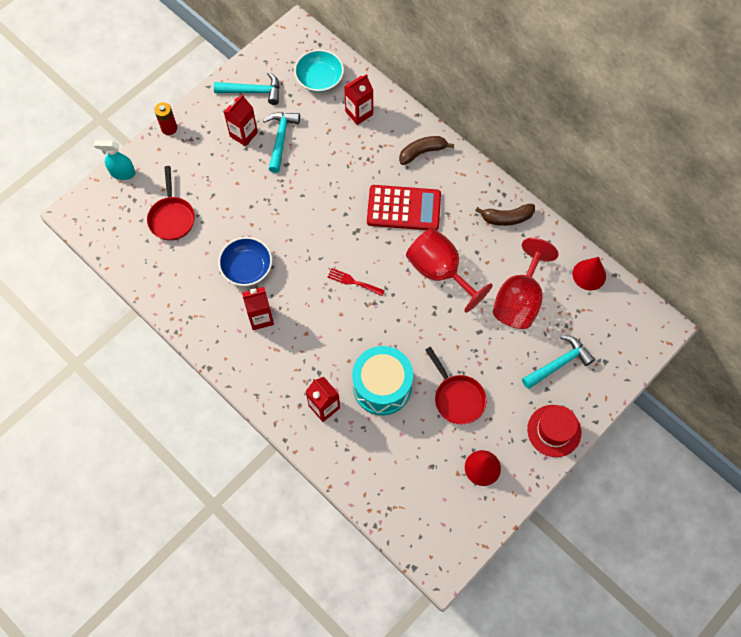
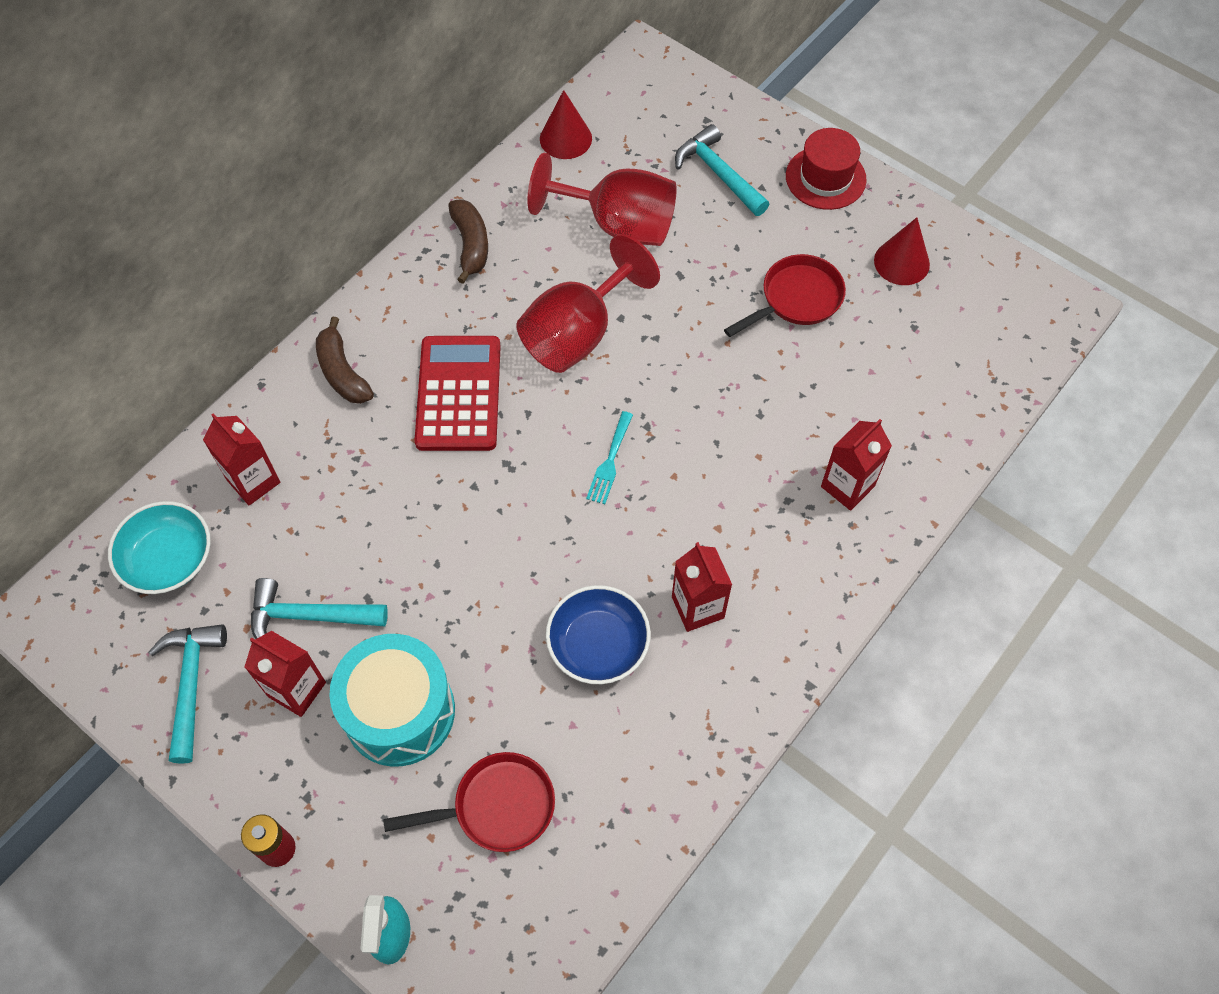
camera: 95 degrees left, 5 degrees down
(353, 282) = (610, 462): red fork -> turquoise fork
(382, 387) = (796, 403): turquoise drum -> turquoise drum (399, 711)

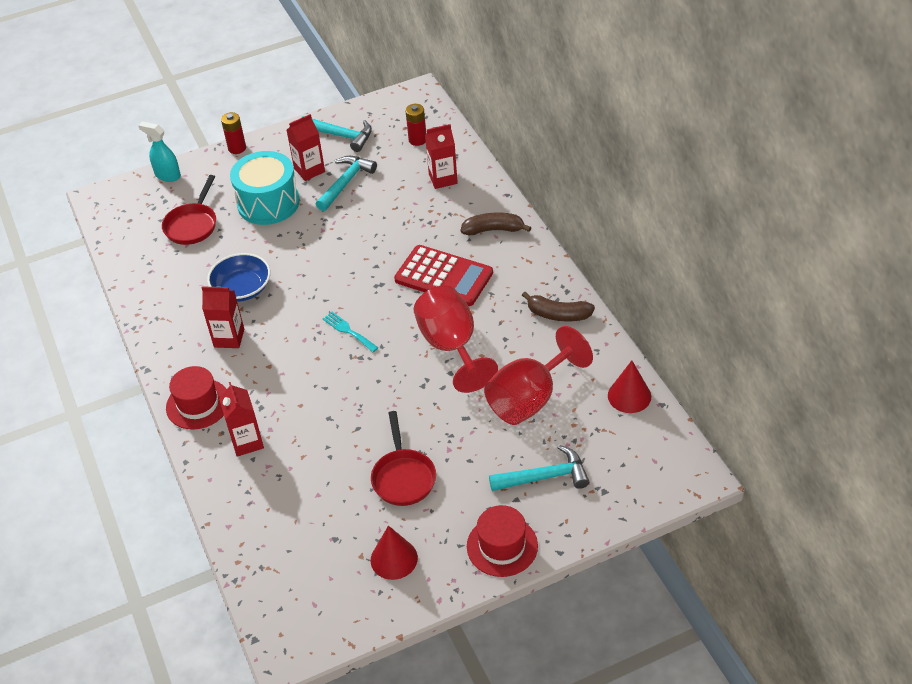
camera: 120 degrees right, 15 degrees down
(168, 559) = (417, 140): turquoise bowl -> red battery
(826, 580) = (198, 404): none -> red hat

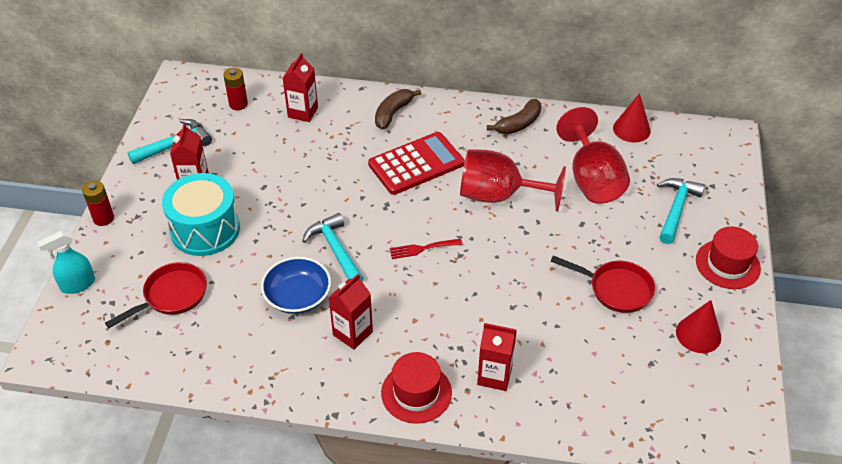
camera: 60 degrees left, 0 degrees up
(192, 225) = (172, 296): red pan -> red pan turned 90 degrees counterclockwise
(346, 183) = (239, 169): turquoise hammer -> turquoise hammer (335, 250)
(348, 331) = (422, 249): turquoise fork -> red fork

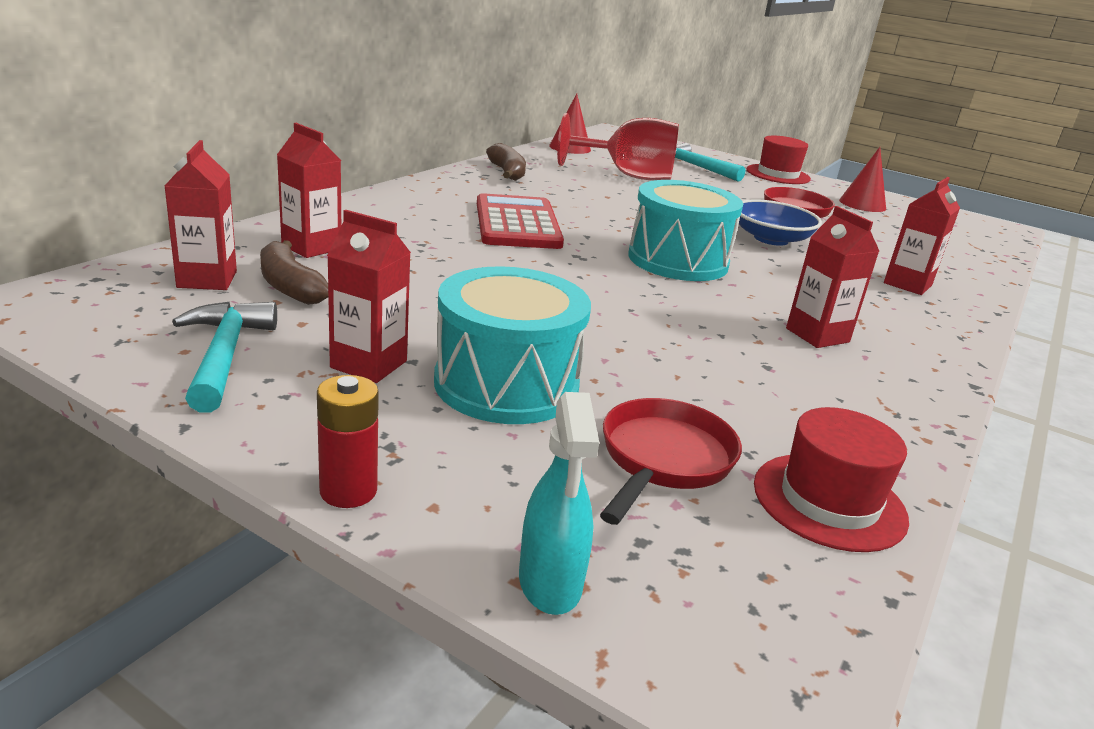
camera: 70 degrees left, 20 degrees down
(172, 296) = (663, 460): red pan -> red pan turned 45 degrees clockwise
(238, 104) = (207, 279): red battery -> red carton
(297, 296) = (725, 351): blue bowl -> blue bowl (771, 239)
(335, 250) = (642, 304): turquoise hammer -> none
(393, 113) = (401, 208): brown banana -> brown banana (290, 286)
(416, 392) = (933, 327): red hat -> red hat (829, 501)
(422, 249) = (678, 260): red fork -> turquoise drum
(498, 196) = (616, 209): red goblet -> none

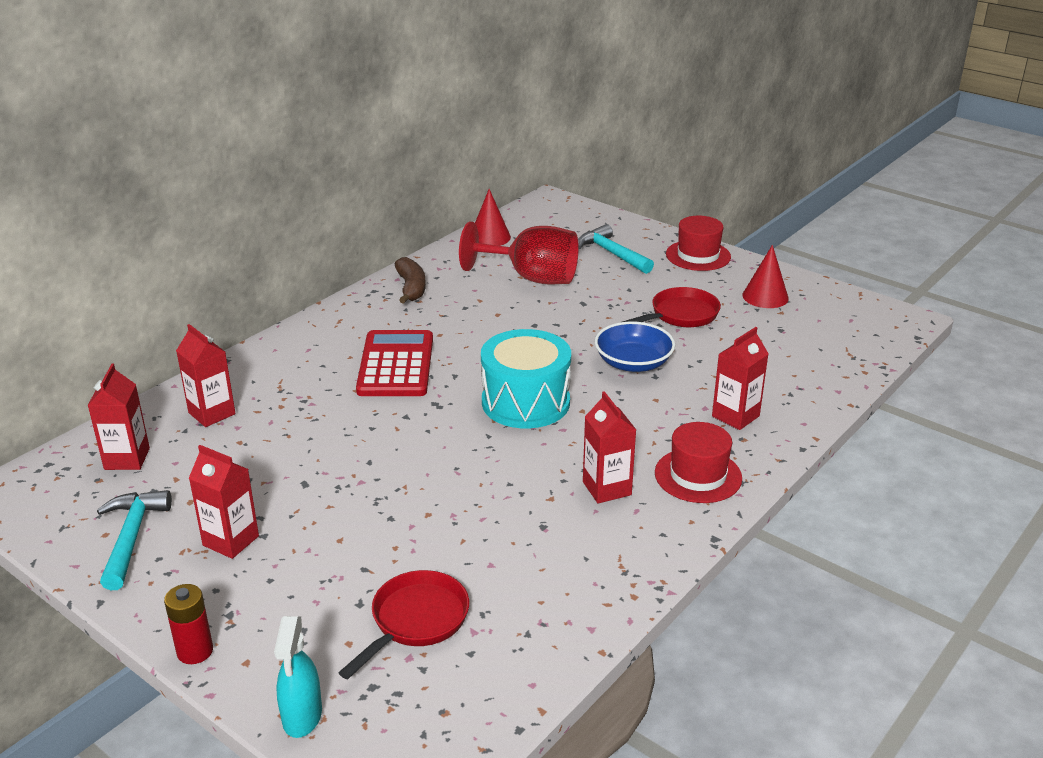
camera: 10 degrees right, 5 degrees up
(290, 286) = (187, 461): brown banana -> none
(506, 384) = (326, 555): turquoise drum -> none
(829, 501) = (520, 653): red hat -> red hat (698, 475)

